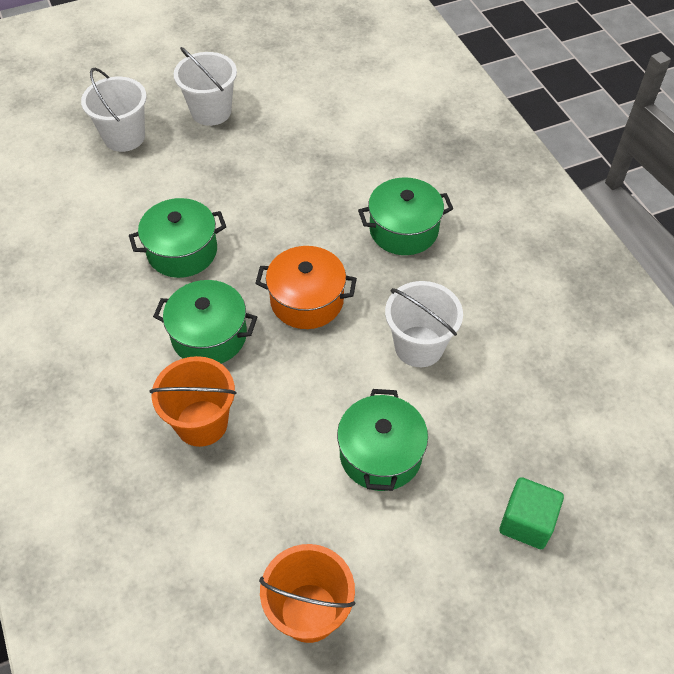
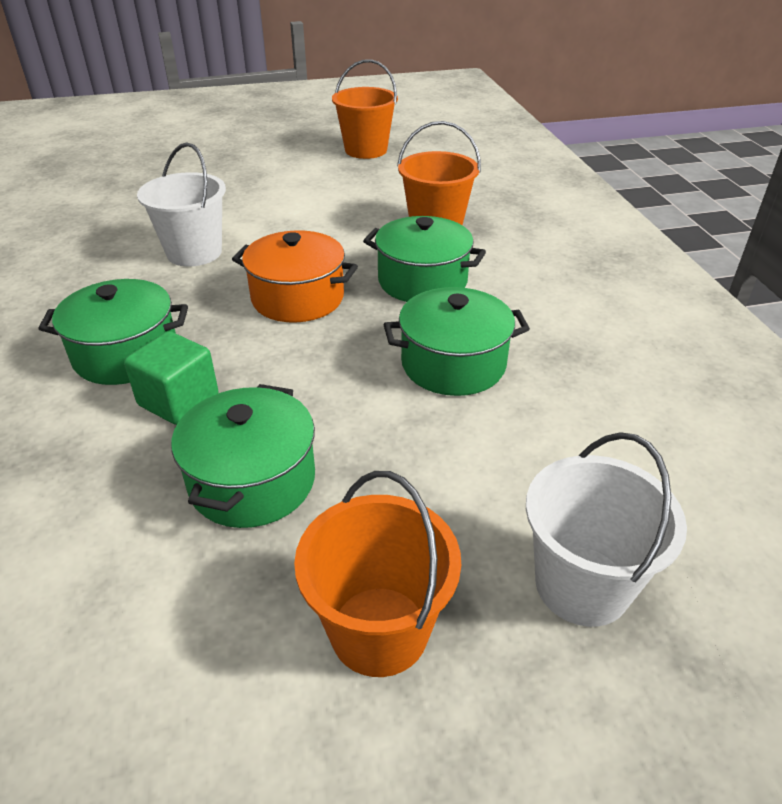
camera: 170 degrees left, 15 degrees down
(211, 111) = (379, 630): white bucket -> orange bucket
(380, 454) = (277, 199): green pot -> green pot (252, 481)
(526, 522) = (186, 165): green cube -> green cube (178, 400)

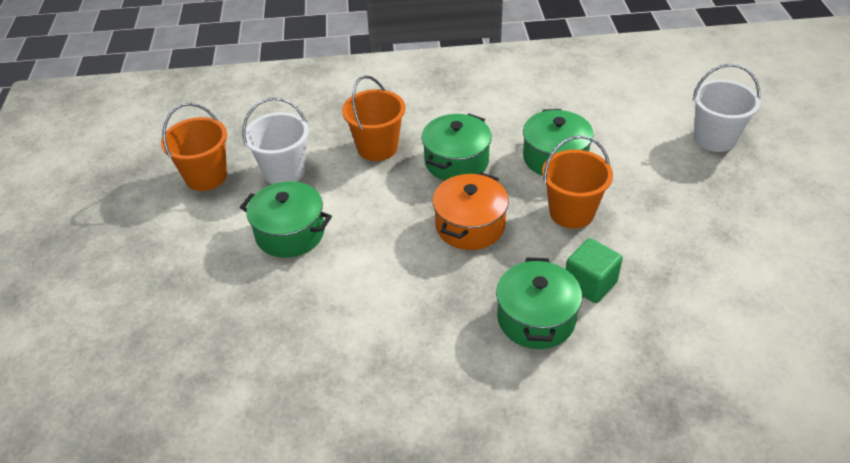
camera: 80 degrees left, 5 degrees up
(194, 252) = (385, 291): white bucket -> white bucket (284, 171)
(252, 481) = (661, 245): green pot -> green pot (290, 233)
(379, 630) = (750, 201): orange bucket -> orange bucket (571, 212)

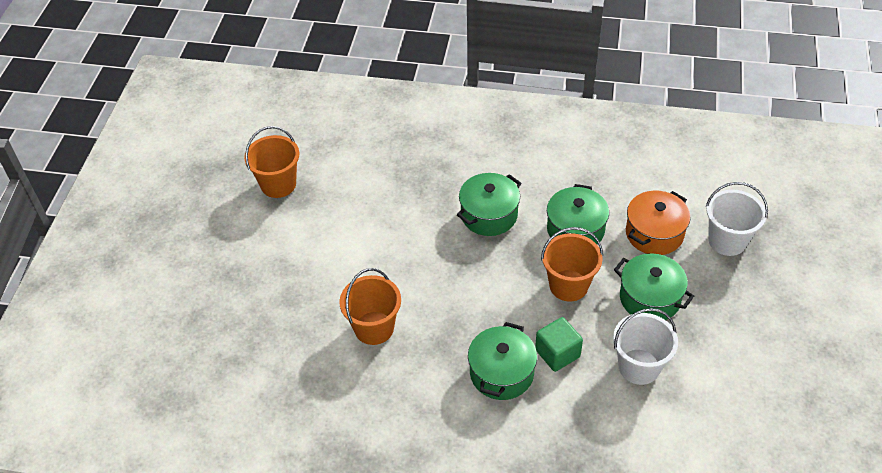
camera: 15 degrees right, 5 degrees up
(284, 171) = (342, 193): white bucket -> white bucket (639, 366)
(290, 233) = (331, 252): green pot -> green pot (650, 298)
(377, 147) = (426, 186): orange bucket -> orange bucket (374, 328)
(470, 226) = (479, 278): orange pot -> orange pot (654, 233)

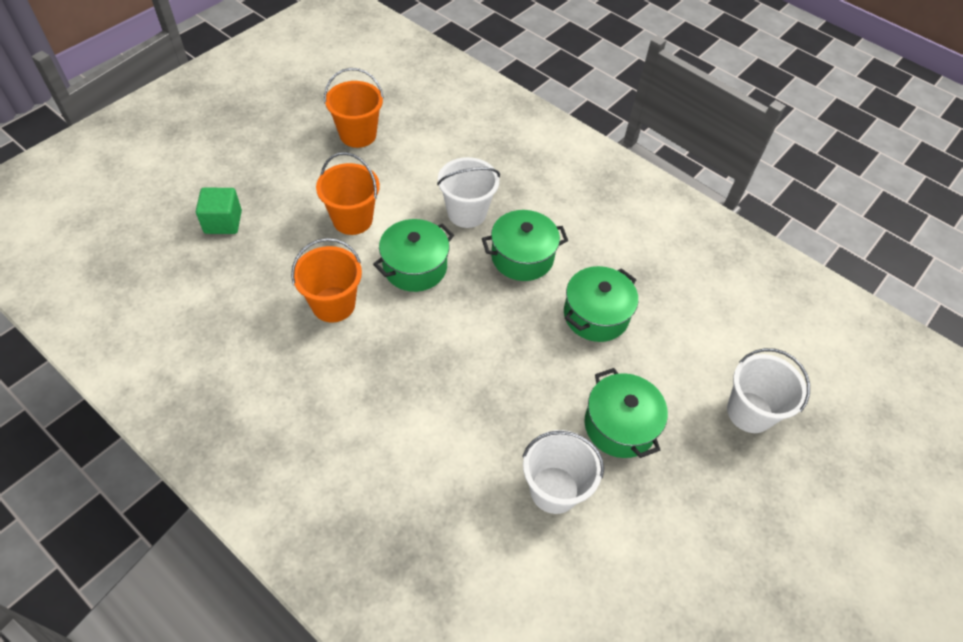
camera: 25 degrees right, 5 degrees up
(420, 203) = (467, 213): none -> white bucket
(501, 373) = (413, 415): green pot -> green pot (415, 267)
(557, 353) = (482, 427): green cube -> green cube (223, 222)
(568, 285) = (546, 366): orange bucket -> orange bucket (352, 219)
(654, 233) = (675, 362): orange pot -> none

